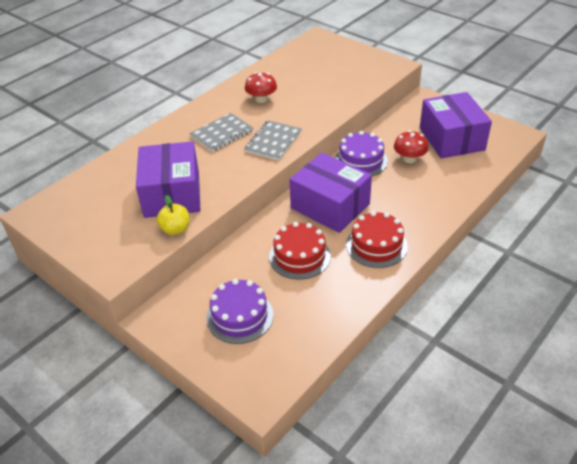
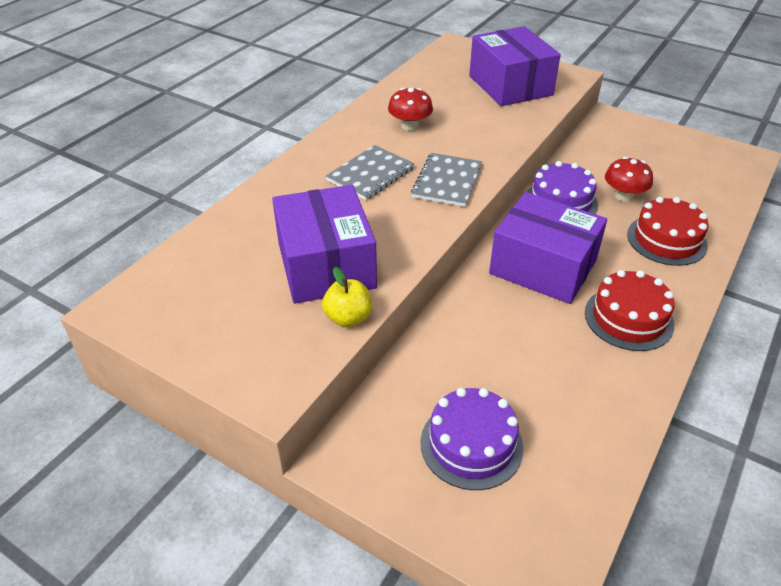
camera: 10 degrees left, 0 degrees up
(299, 256) = (527, 343): red cake -> red cake (666, 240)
(451, 139) = (667, 167): purple box -> purple box (510, 85)

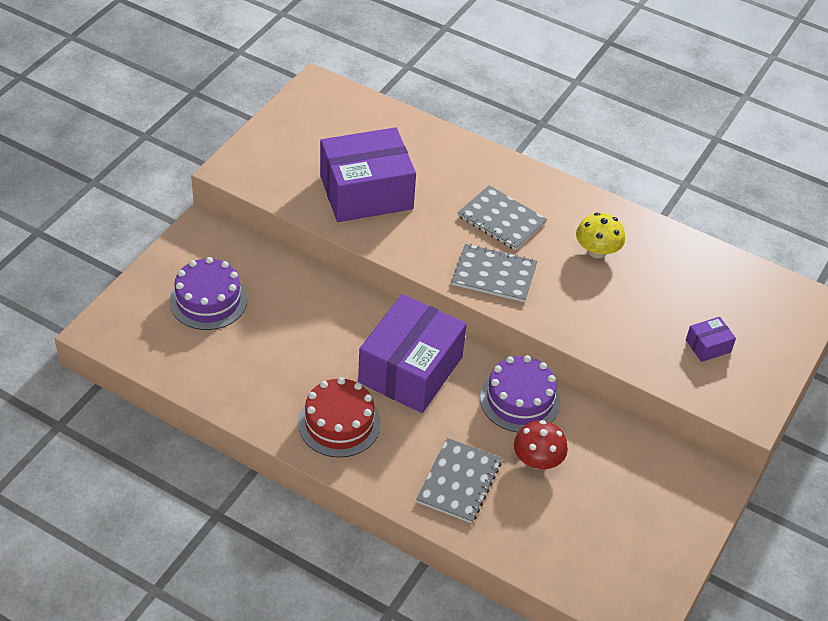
camera: 85 degrees right, 5 degrees up
(348, 318) = (304, 206): yellow apple -> none
(410, 126) = (597, 251): red mushroom -> yellow mushroom
(510, 85) = (708, 346): purple box -> purple box, size x0.41
(666, 240) = (458, 482): red cake -> grey notebook

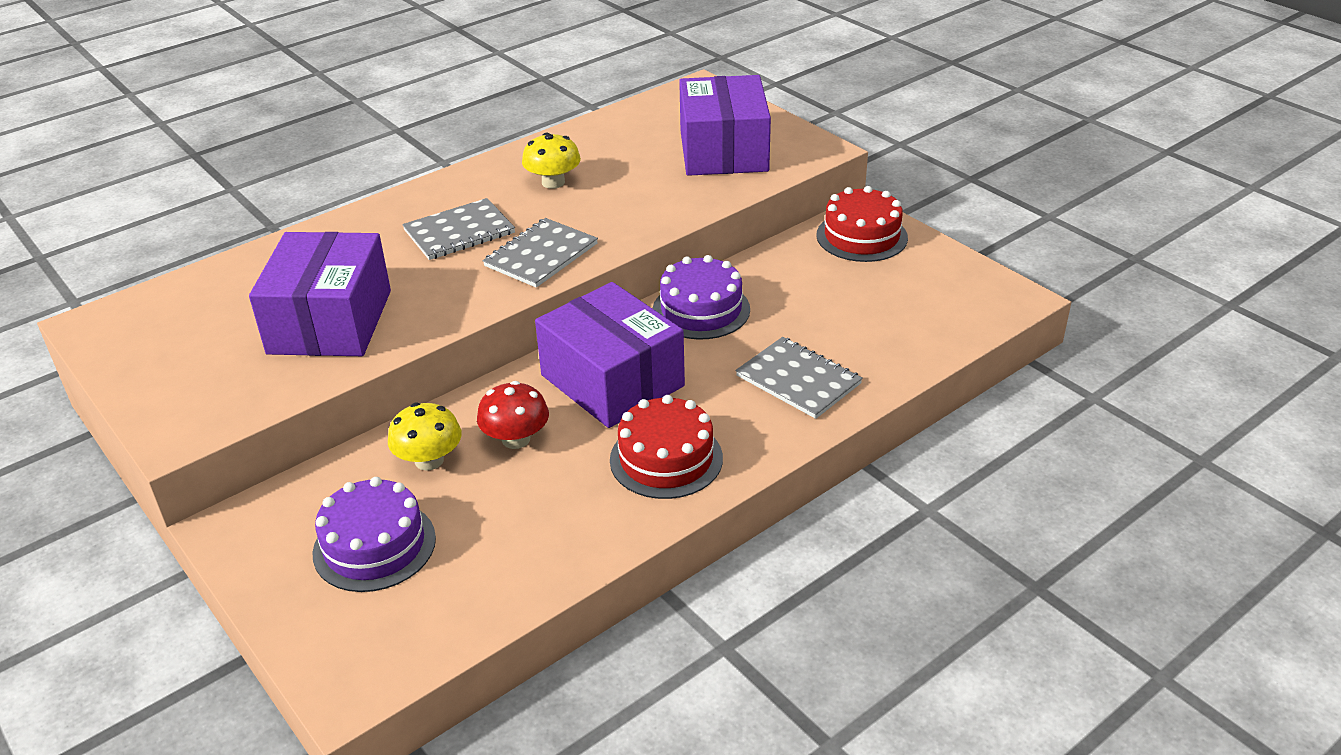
camera: 65 degrees left, 10 degrees down
(291, 299) = (429, 460): none -> yellow mushroom
(537, 460) = (790, 317): red mushroom -> red mushroom (516, 439)
(681, 487) = (861, 236): none -> red cake
(708, 346) = (723, 151): purple box -> purple box, size x2.42

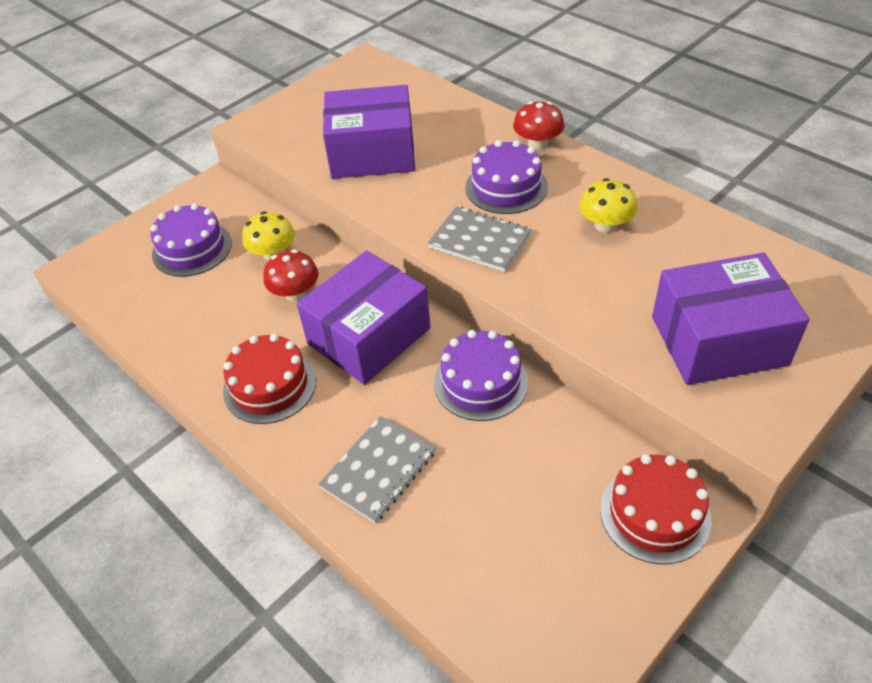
camera: 85 degrees right, 10 degrees up
(393, 205) = (537, 143): none -> red mushroom
(459, 232) = (506, 187): grey notebook -> purple cake

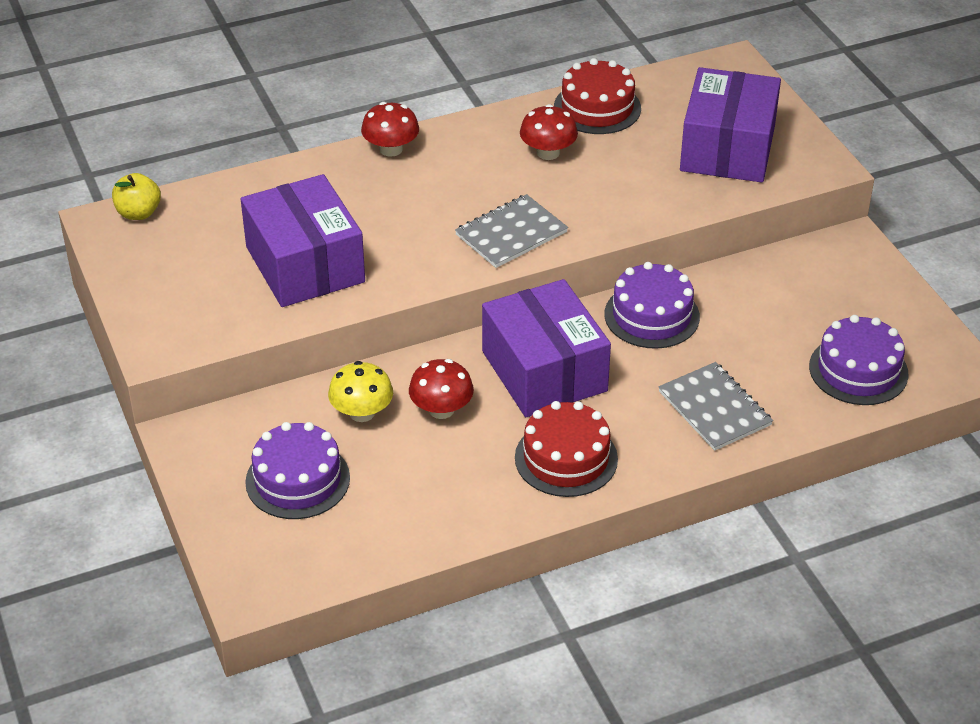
camera: 70 degrees left, 5 degrees down
(372, 153) = (305, 264): purple box -> purple box turned 45 degrees counterclockwise
(381, 69) = (138, 213): none -> yellow apple
(506, 187) = (443, 191): purple cake -> purple cake (858, 370)
(605, 225) = (548, 153): yellow mushroom -> red mushroom
(655, 513) = (841, 267): red cake -> red cake (597, 107)

